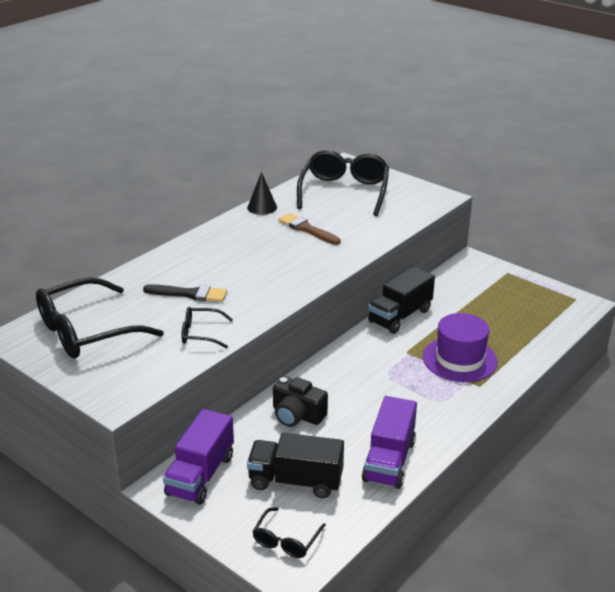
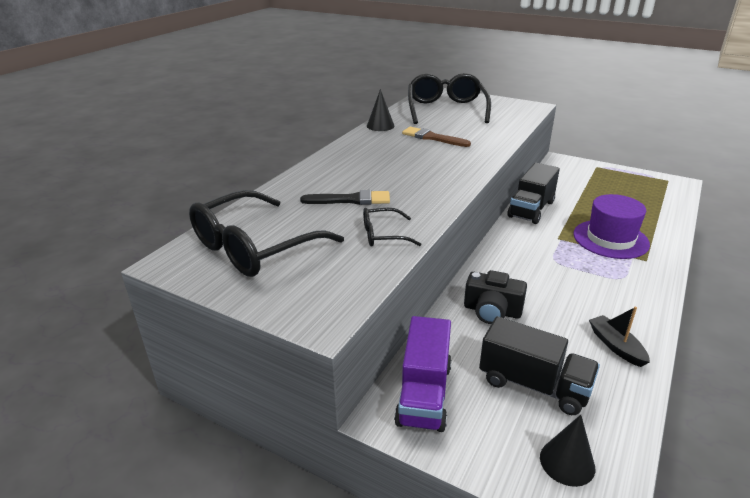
camera: 10 degrees left, 0 degrees up
(286, 540) = (567, 462): black glasses -> black cone
(295, 481) = (533, 384): black truck -> black truck turned 150 degrees counterclockwise
(389, 460) = (616, 346): purple truck -> black boat

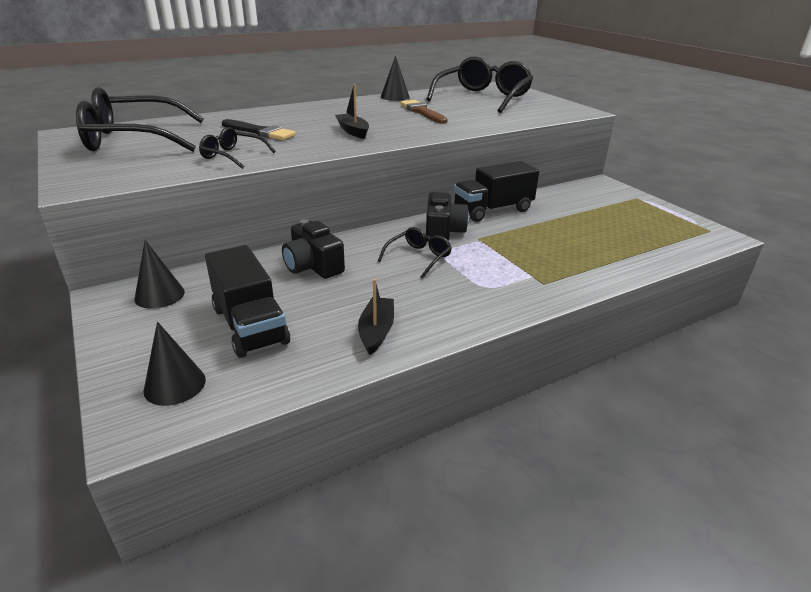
camera: 30 degrees right, 0 degrees up
(422, 175) = (353, 131): none -> black boat
(424, 394) = (159, 295): purple truck -> black cone
(528, 241) = (443, 231): none -> black camera
(547, 271) = (418, 257): none -> black glasses
(610, 239) = (535, 255): purple hat -> none

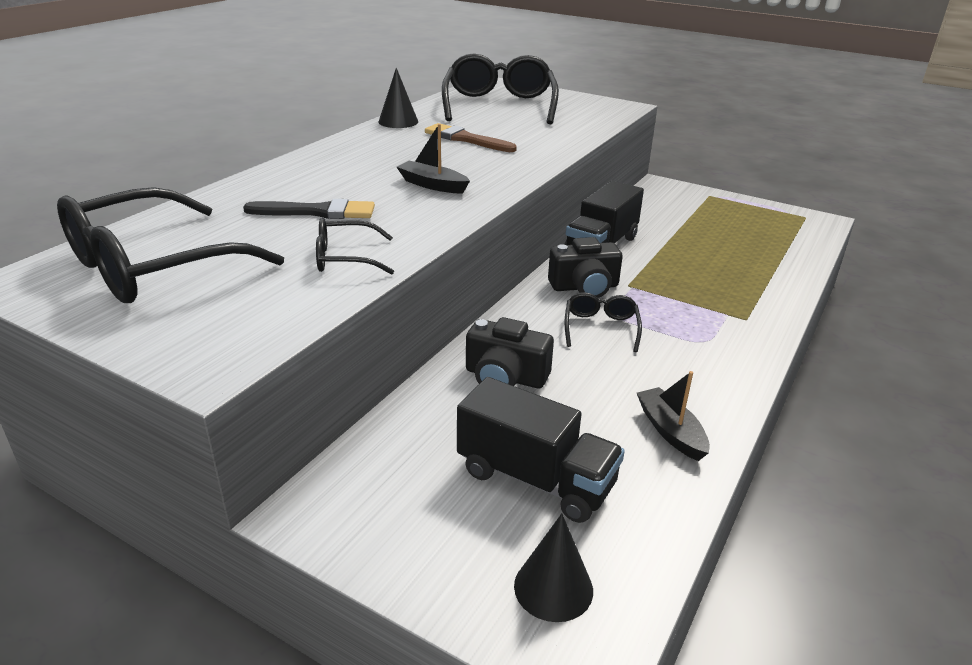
camera: 30 degrees left, 0 degrees up
(159, 295) = (372, 485): black cone -> none
(443, 231) = (584, 287): black camera -> black camera turned 105 degrees clockwise

